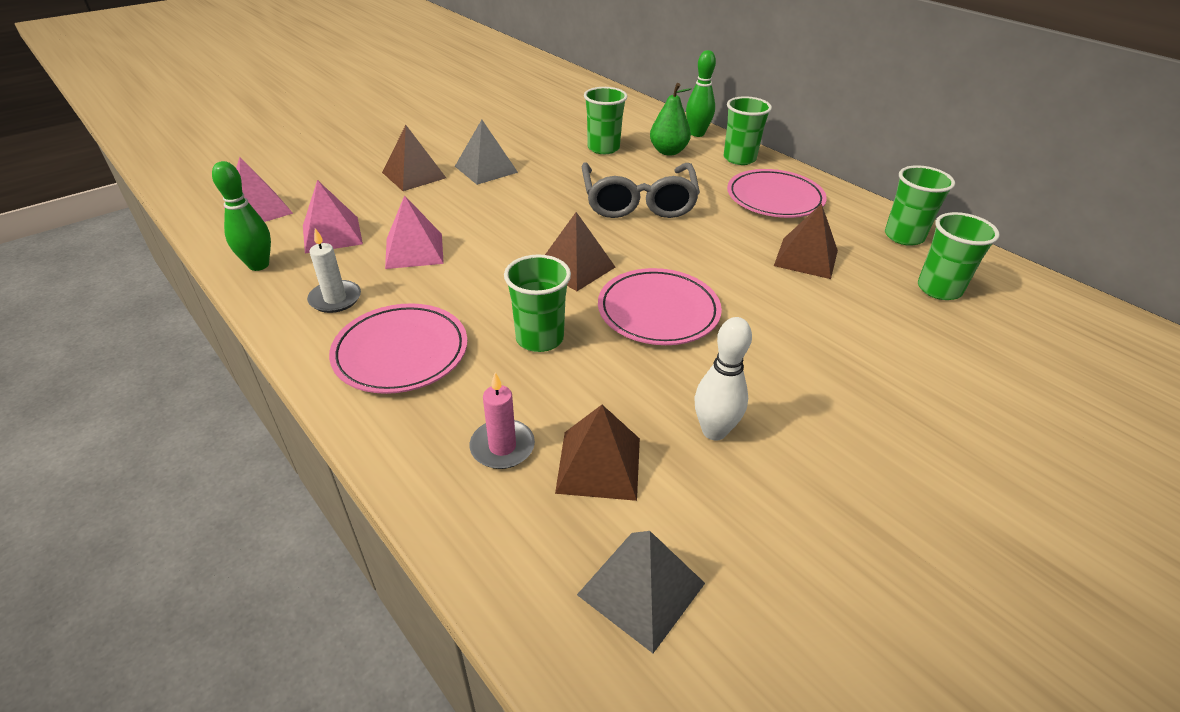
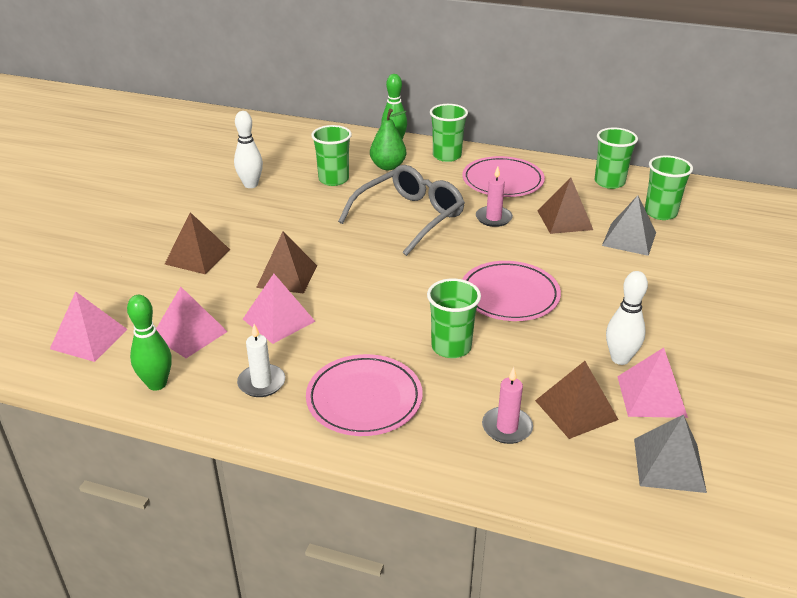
camera: 30 degrees left, 5 degrees down
(486, 169) = (256, 230): grey pyramid -> grey pyramid (629, 239)
(525, 132) = (251, 185): none -> white bowling pin
(575, 267) = (419, 285): brown pyramid -> brown pyramid (287, 276)
(638, 202) = (409, 217): grey glasses -> grey glasses turned 105 degrees counterclockwise
(707, 493) = (651, 396): none -> pink pyramid
(725, 230) = (493, 218): none -> pink candle

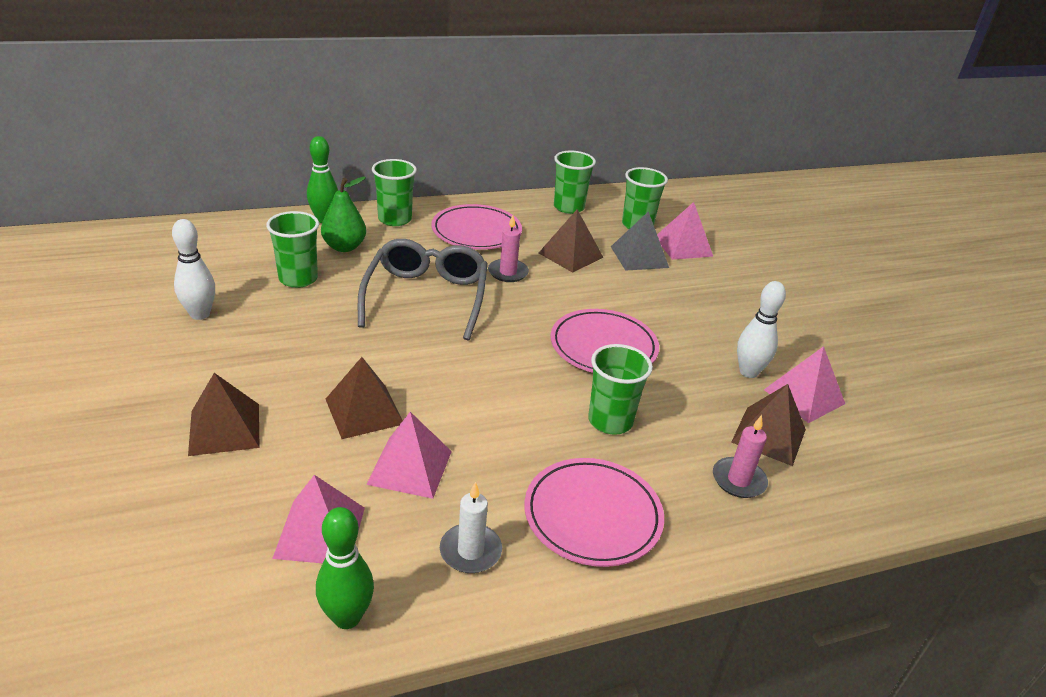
camera: 40 degrees left, 0 degrees up
(89, 339) = (184, 604): pink pyramid -> pink pyramid (683, 246)
(669, 465) = (877, 452): grey pyramid -> none

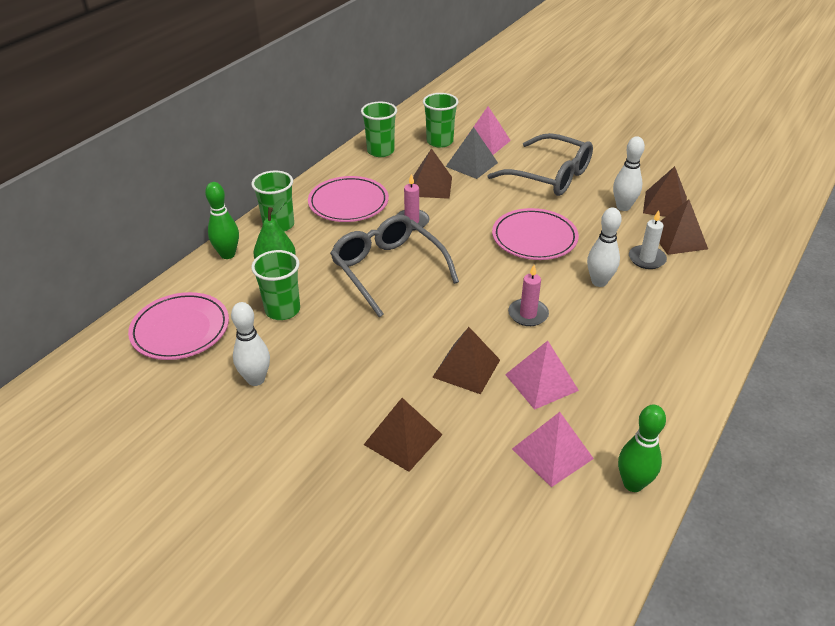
camera: 35 degrees left, 5 degrees up
(470, 551) = (637, 403): white candle -> white candle (646, 259)
(592, 515) = (662, 341): pink plate -> pink plate (180, 330)
(610, 421) = (599, 282): green cup -> white bowling pin
(707, 305) = (550, 176): none -> grey glasses
(738, 480) = (697, 273): pink candle -> pink candle (528, 314)
(804, 396) = (665, 205): pink pyramid -> brown pyramid

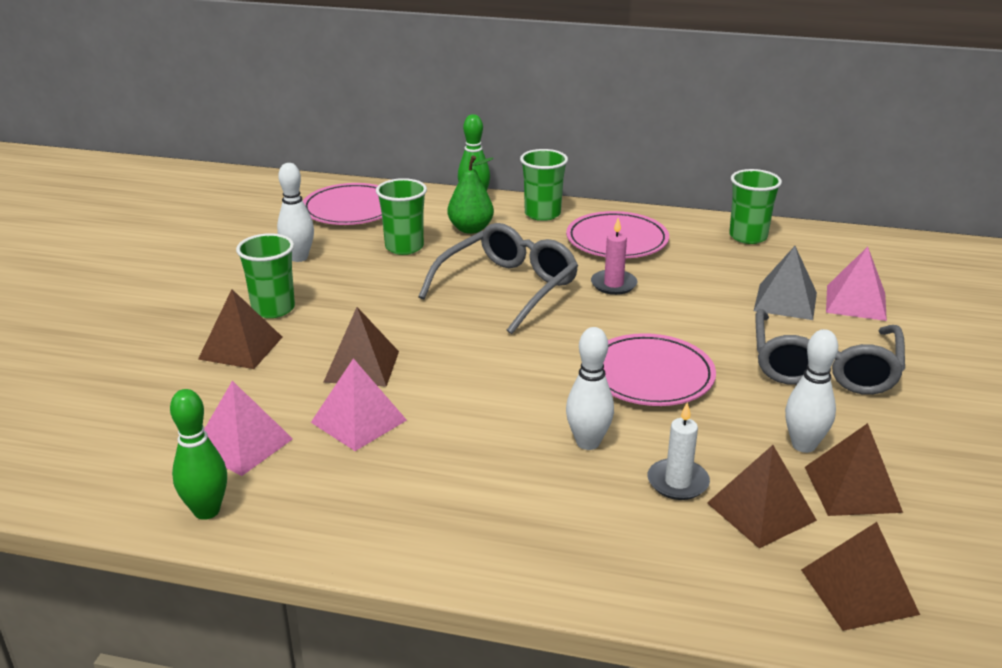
camera: 70 degrees right, 10 degrees down
(431, 186) = (702, 283): brown pyramid -> brown pyramid (859, 591)
(440, 141) = (817, 269): green cup -> green cup (273, 309)
(528, 314) = (481, 394): pink candle -> none

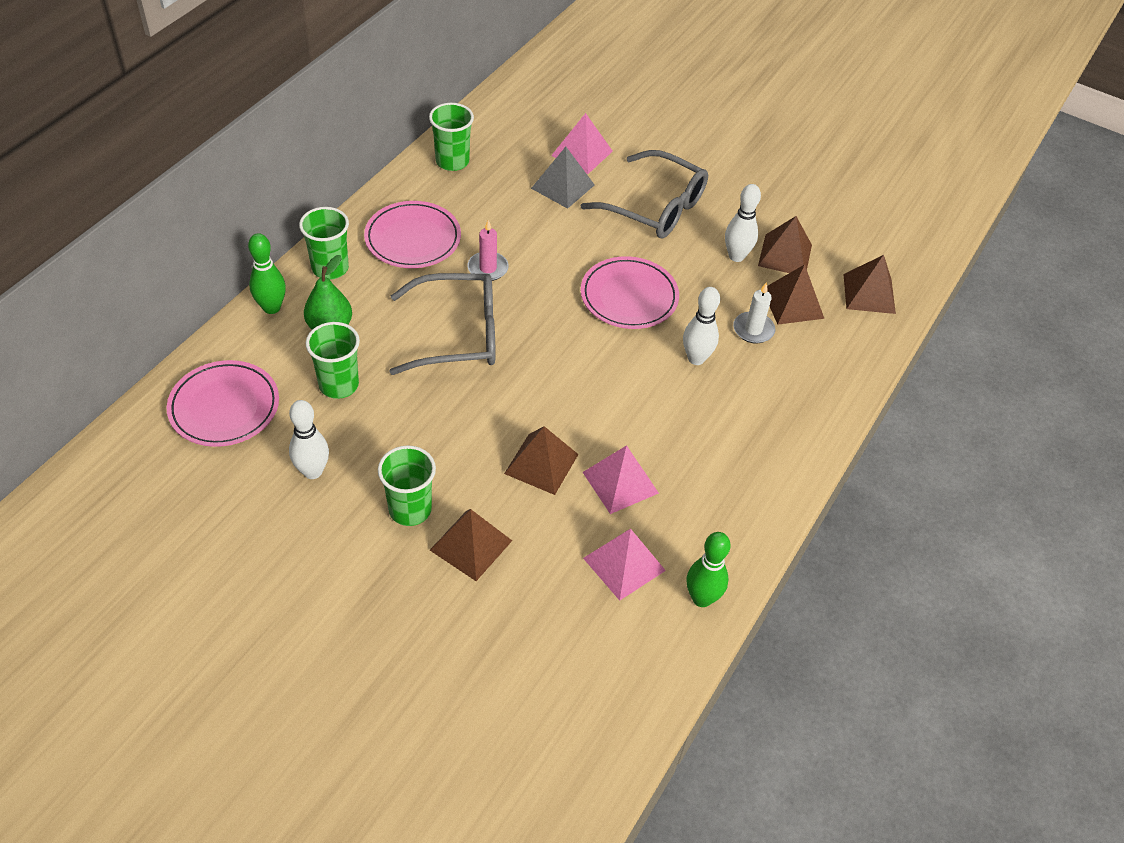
camera: 75 degrees left, 20 degrees up
(508, 288) = (458, 334): grey glasses -> grey glasses turned 120 degrees clockwise

